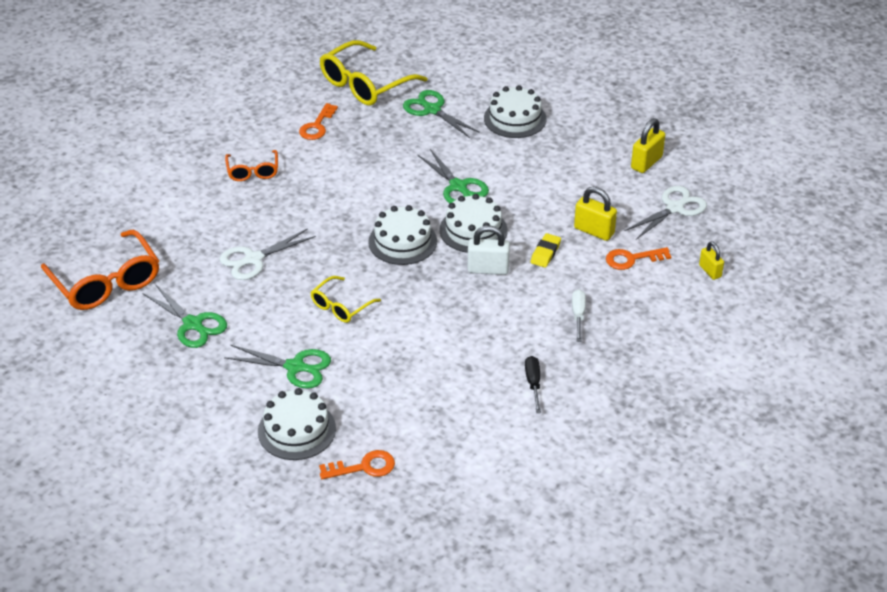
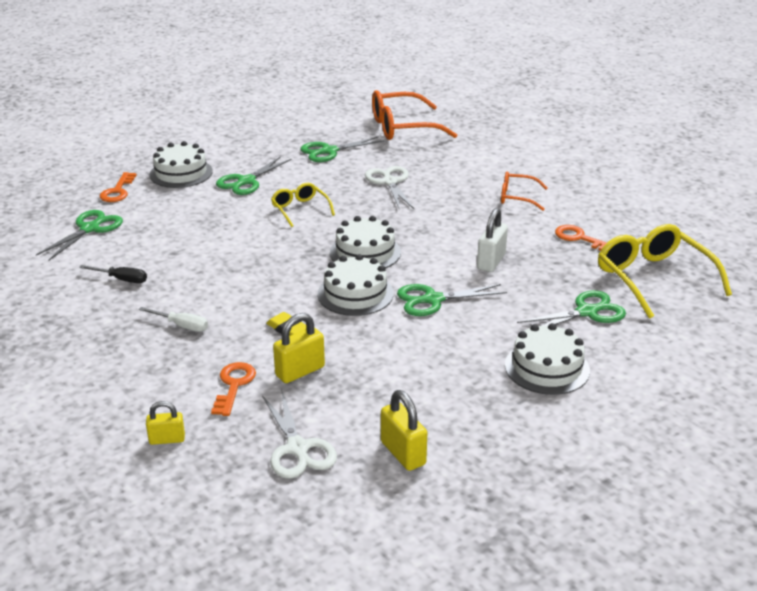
camera: 110 degrees right, 10 degrees down
(455, 451) = (90, 229): none -> green scissors
(488, 269) = (290, 289): white padlock -> white padlock (491, 262)

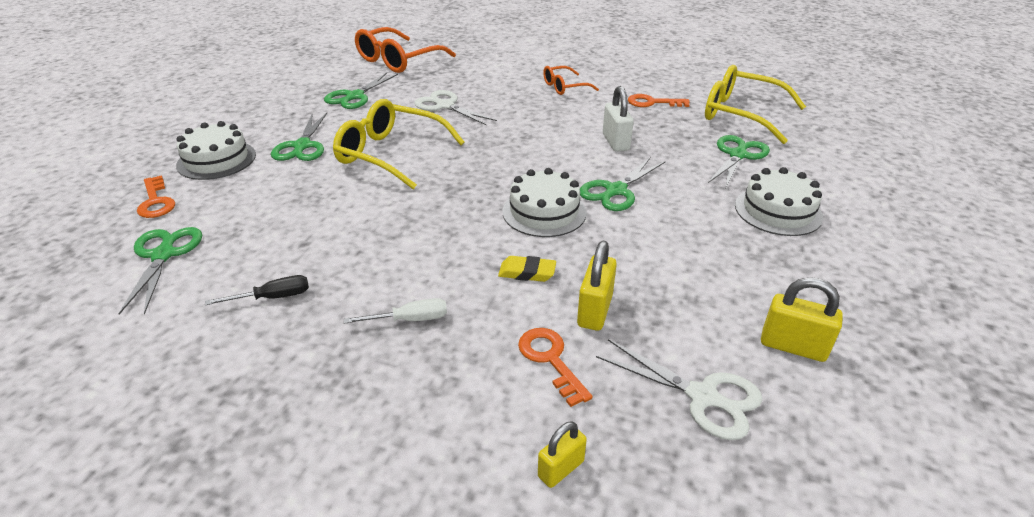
camera: 35 degrees left, 5 degrees up
(300, 210) = (392, 154): yellow glasses -> yellow glasses, size x1.82
(365, 252) = (503, 171): white cake -> none

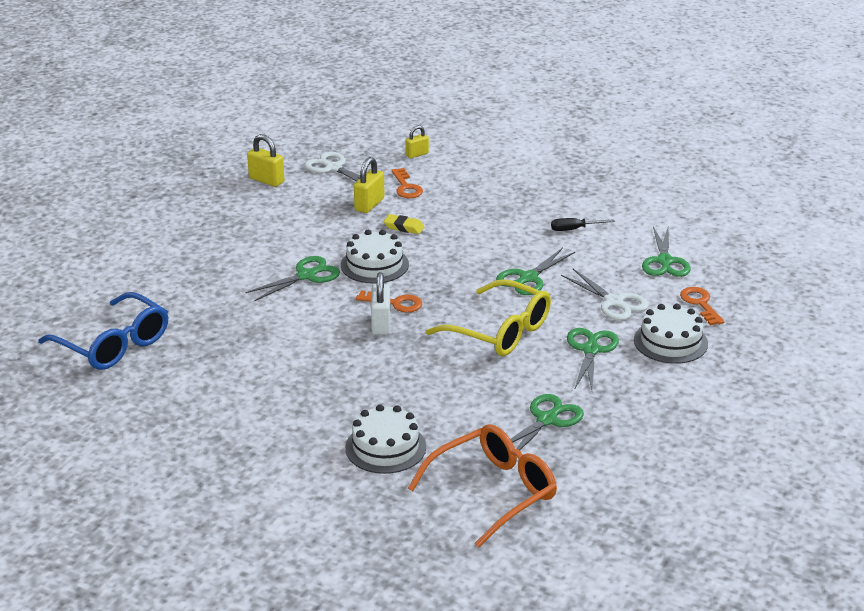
camera: 170 degrees left, 5 degrees down
(410, 319) = (484, 211): white screwdriver -> none
(445, 106) = (437, 392): white scissors -> white scissors (614, 302)
(565, 87) = (281, 409): orange glasses -> none
(615, 142) = (274, 323): white padlock -> white padlock (381, 324)
(652, 102) = (195, 371): orange key -> orange key (395, 303)
(738, 155) = (169, 297): green scissors -> green scissors (528, 278)
(742, 114) = (113, 344): yellow glasses -> blue glasses
(778, 211) = (190, 248): white cake -> white cake (385, 447)

